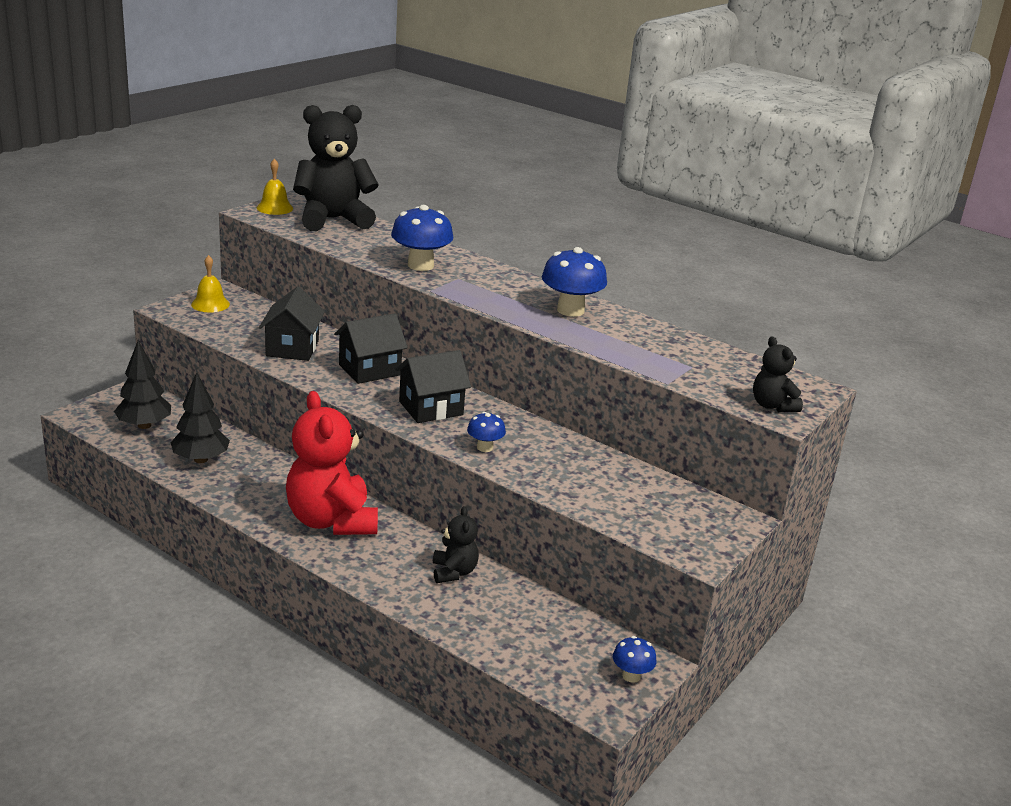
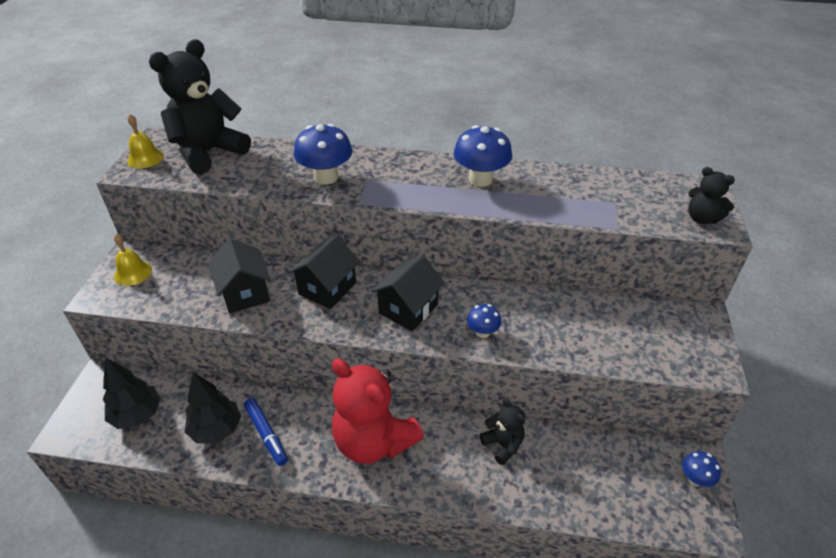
camera: 25 degrees left, 15 degrees up
(240, 479) = (266, 434): none -> blue marker

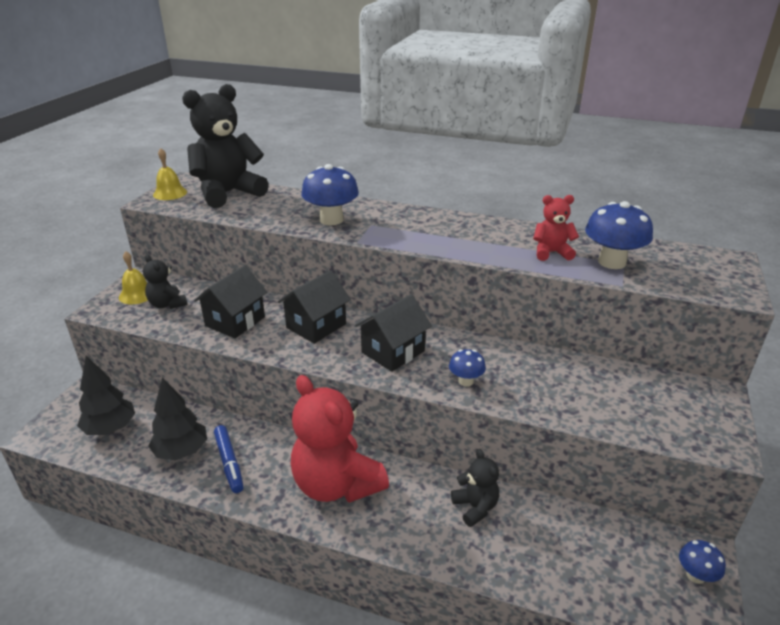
camera: 10 degrees right, 10 degrees down
(245, 293) = (235, 321): black house -> black house turned 45 degrees clockwise
(480, 179) = (484, 233): blue mushroom -> blue mushroom (612, 262)
(547, 196) = (551, 253): none -> red teddy bear
(702, 218) = (719, 285): black teddy bear -> black teddy bear (167, 304)

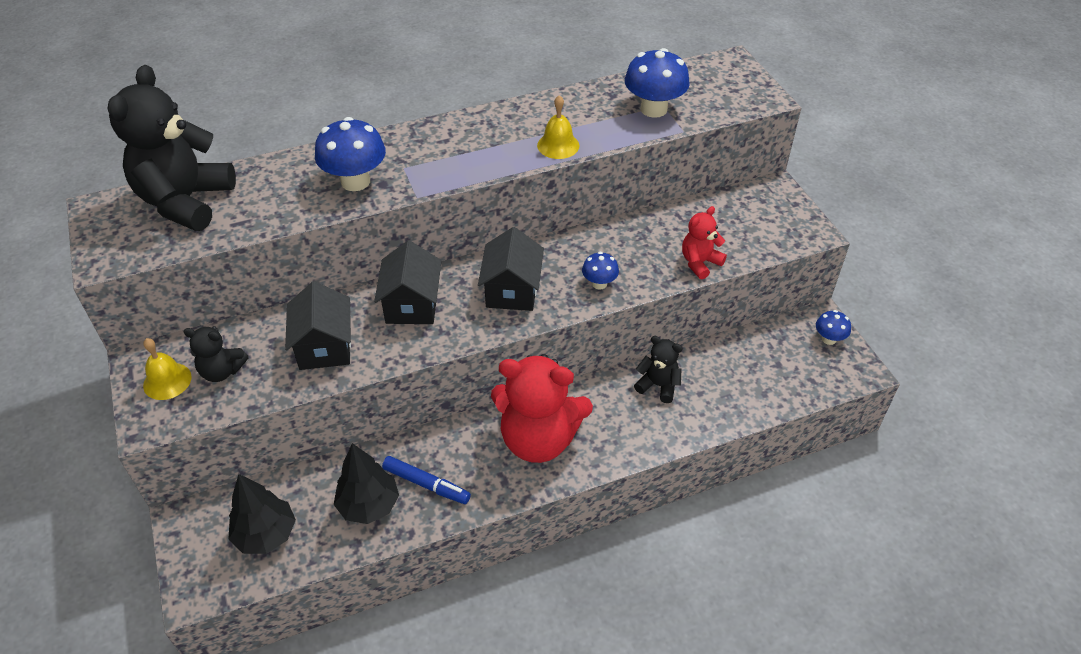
camera: 40 degrees left, 15 degrees up
(170, 193) = (109, 237): yellow bell -> yellow bell (558, 145)
(551, 253) = (598, 122): red teddy bear -> red teddy bear (700, 263)

